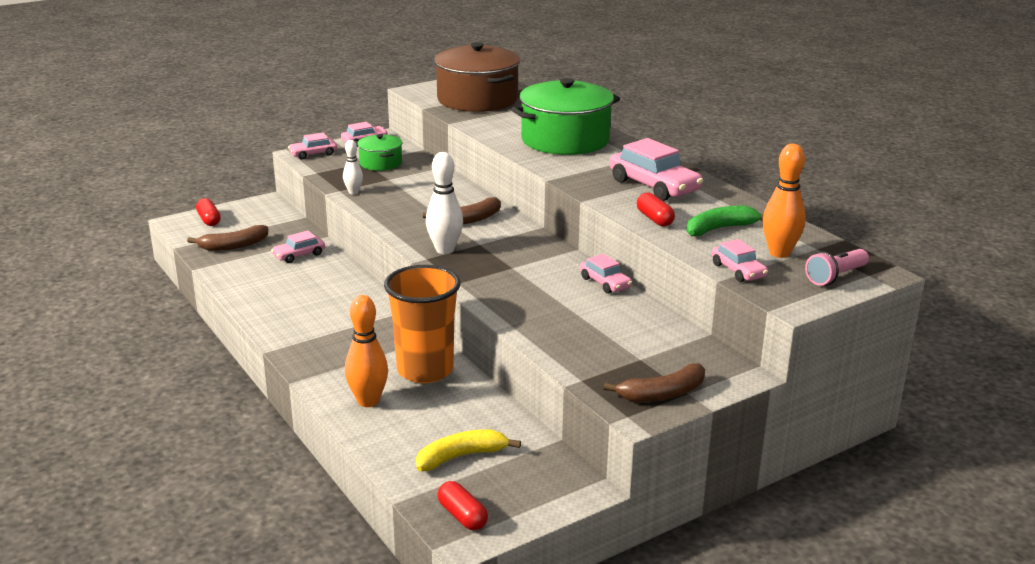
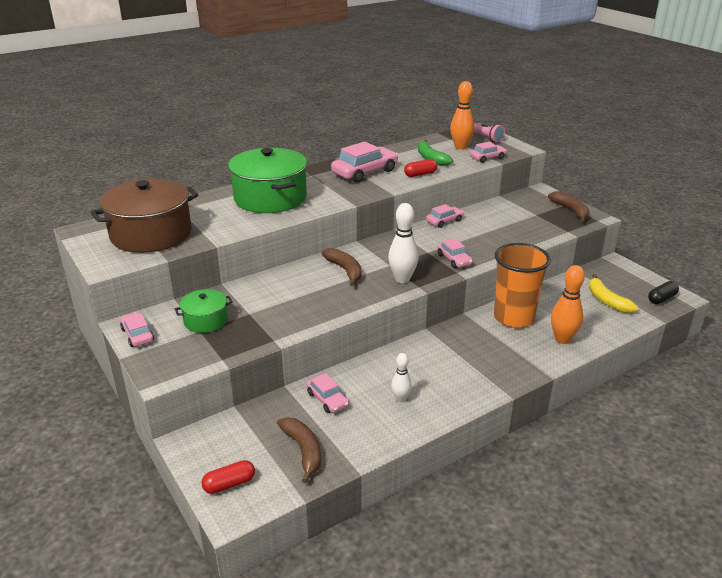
camera: 90 degrees left, 5 degrees up
(313, 154) = (165, 367): pink car -> pink car (454, 259)
(353, 192) = (280, 331): white bowling pin -> white bowling pin (400, 398)
(462, 516) = (661, 299): red capsule -> black capsule

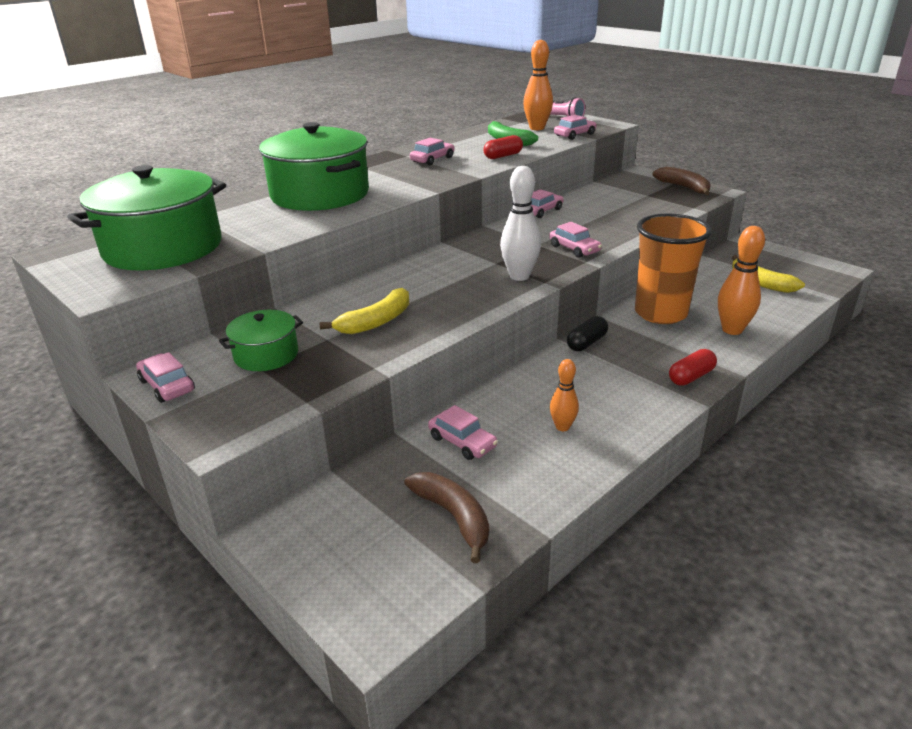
camera: 10 degrees left, 0 degrees up
(151, 234) = (163, 247): brown pot -> green pot
(229, 484) = (358, 584): red capsule -> red capsule (691, 377)
(286, 304) = (376, 322): none -> yellow banana
(345, 270) = (440, 274): brown banana -> none
(365, 172) = (432, 159): pink car -> pink car, size x0.56
(400, 398) = (562, 427): white bowling pin -> orange bowling pin
(661, 299) = (820, 274): black capsule -> black capsule (586, 343)

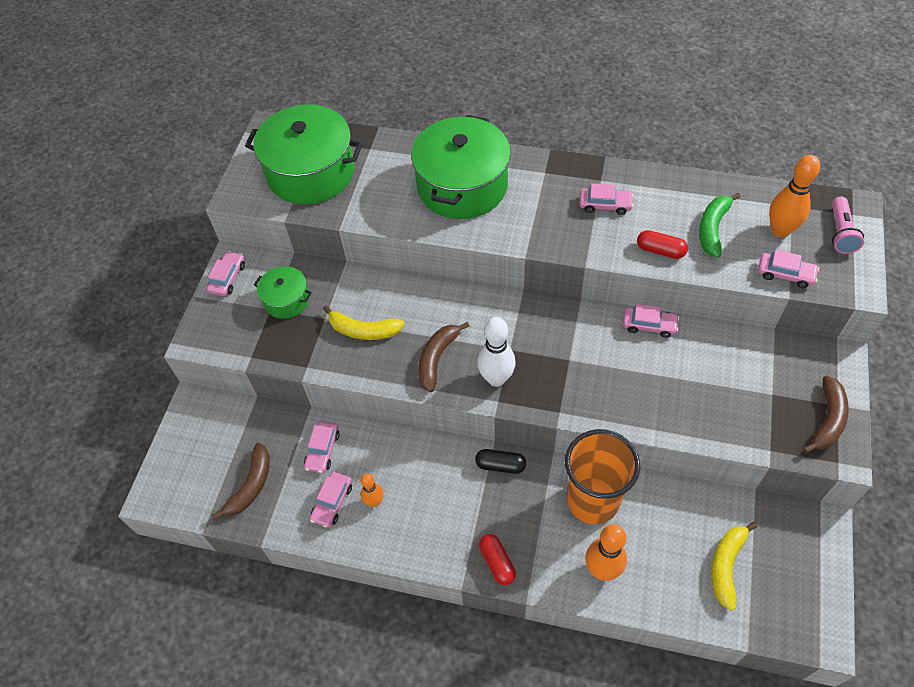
camera: 60 degrees right, 25 degrees up
(462, 295) = (437, 359): none -> brown banana
(574, 249) = (580, 392): pink car -> pink car (332, 502)
(691, 377) = (497, 562): red capsule -> red capsule turned 45 degrees clockwise

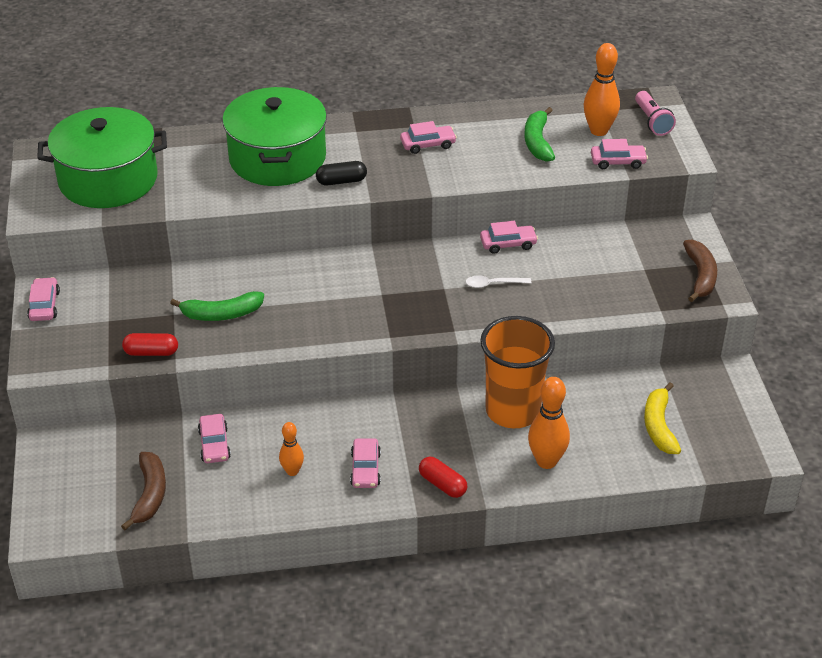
camera: 25 degrees left, 15 degrees down
(286, 300) = (123, 309): green pot -> none
(332, 502) = (247, 484): pink car -> pink car (365, 469)
(363, 330) = (221, 314): yellow banana -> green banana
(437, 359) = (311, 319): brown banana -> none
(496, 378) = (379, 320): white bowling pin -> none
(500, 465) = (408, 408): black capsule -> black capsule (341, 181)
(617, 368) = (493, 284): none -> white spoon
(660, 250) = (497, 168): red capsule -> red capsule (151, 352)

